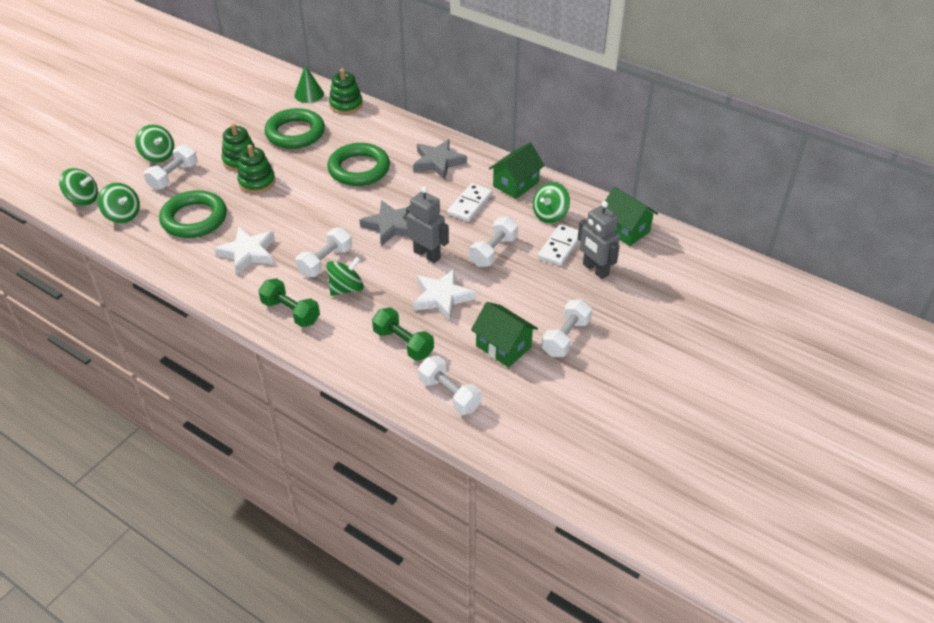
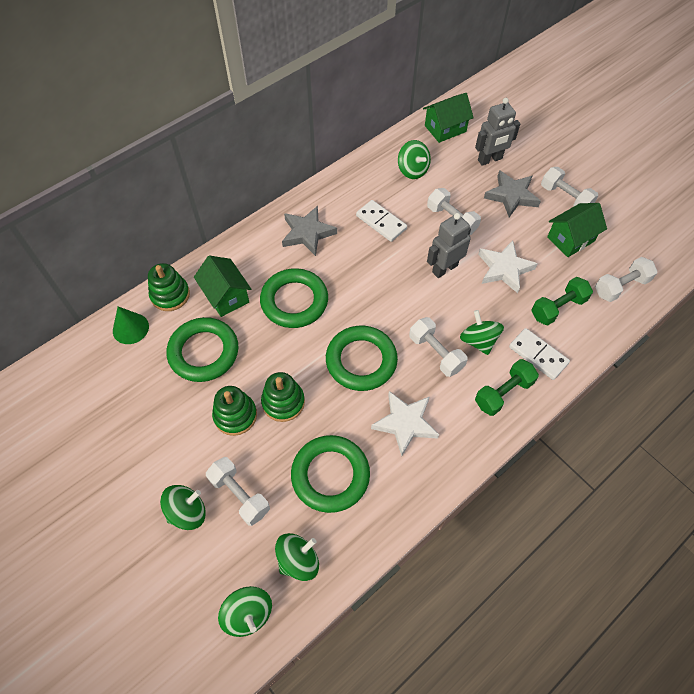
camera: 75 degrees left, 15 degrees up
(83, 199) = (248, 614): green spinning top -> green spinning top turned 120 degrees clockwise
(306, 217) = (361, 361): none -> green ring
(391, 226) = (395, 289): grey star -> grey star (511, 196)
(516, 184) = (362, 183): green house -> green house (226, 296)
(560, 247) = (456, 174): white domino -> white domino (538, 355)

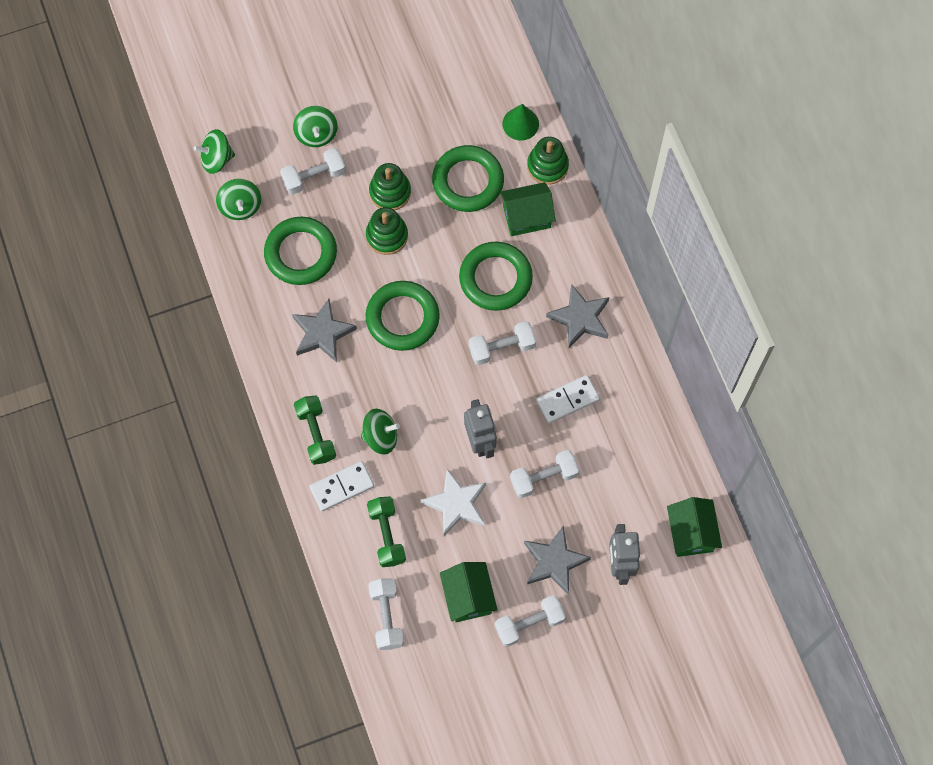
camera: 110 degrees right, 10 degrees up
(405, 423) = (322, 333): white star -> grey star
(412, 170) = (634, 465): green spinning top -> none
(436, 353) = (383, 390): white dumbbell -> white dumbbell (502, 348)

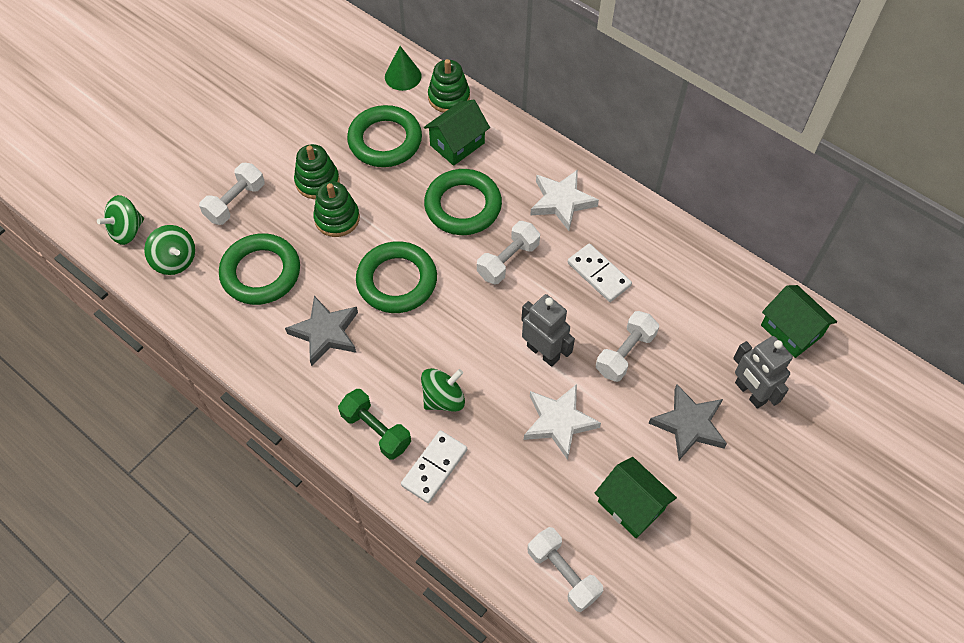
camera: 30 degrees left, 10 degrees down
(316, 134) = (216, 166): green spinning top -> none
(386, 535) = (510, 490): green dumbbell -> none
(529, 623) = (707, 497): white dumbbell -> none
(567, 400) = (598, 274): white domino -> white domino turned 75 degrees counterclockwise
(580, 318) = (561, 202): grey star -> white star

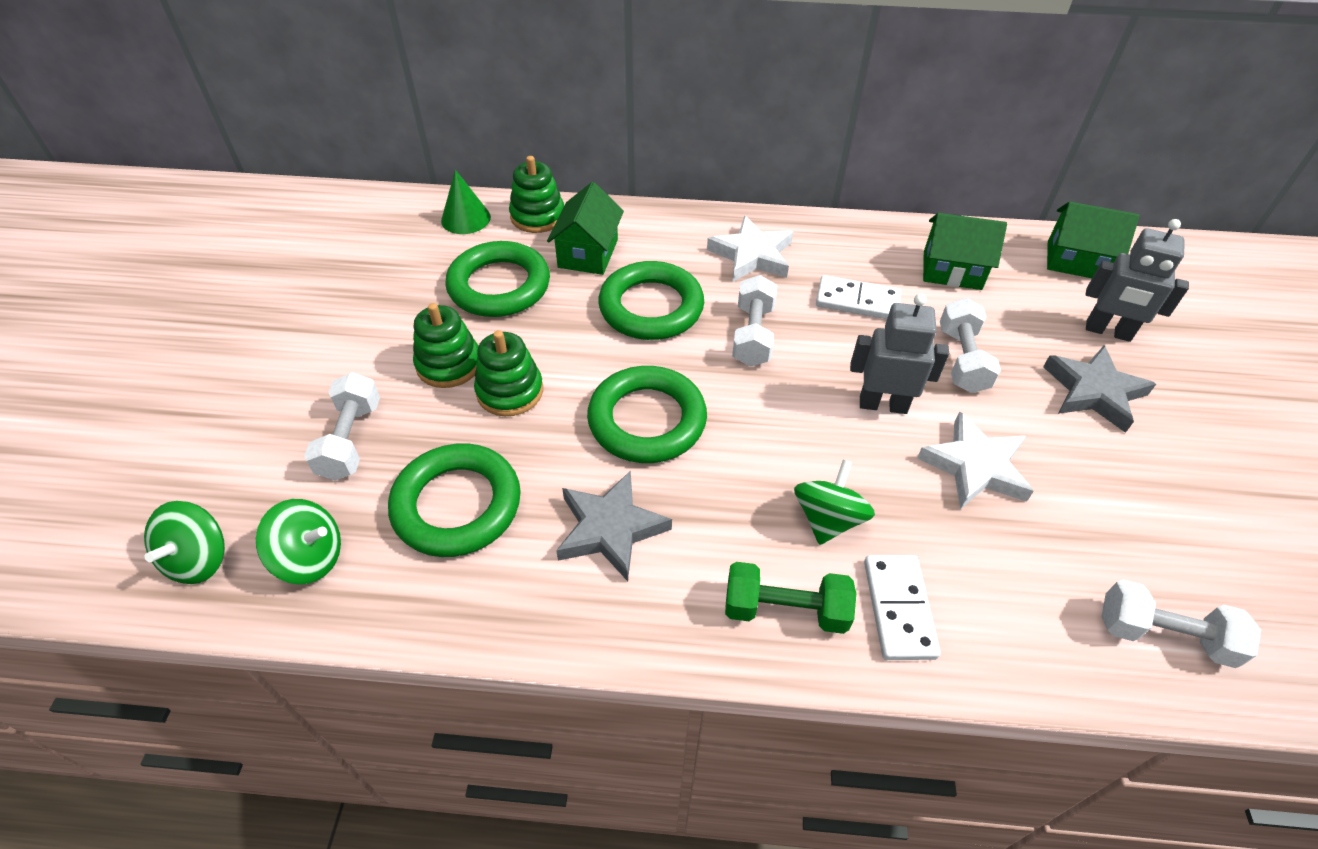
camera: 35 degrees left, 10 degrees down
(631, 505) = (1137, 507): green house -> green house (952, 270)

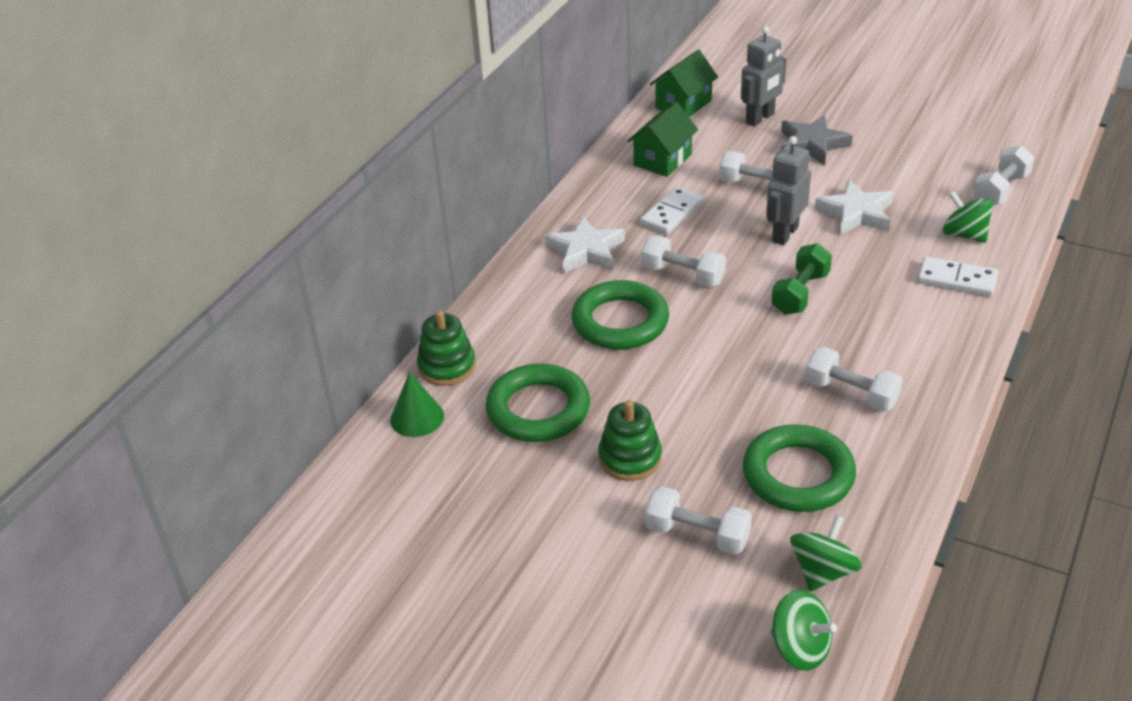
camera: 65 degrees left, 10 degrees down
(510, 391) = (682, 424): green stacking toy -> none
(588, 253) = (525, 344): green house -> none
(610, 529) = (851, 394): grey star -> white dumbbell
(647, 420) = (750, 352): green ring -> none
(785, 610) = (944, 327): green dumbbell -> green dumbbell (800, 293)
(828, 519) = (877, 288): green spinning top -> green spinning top (964, 235)

